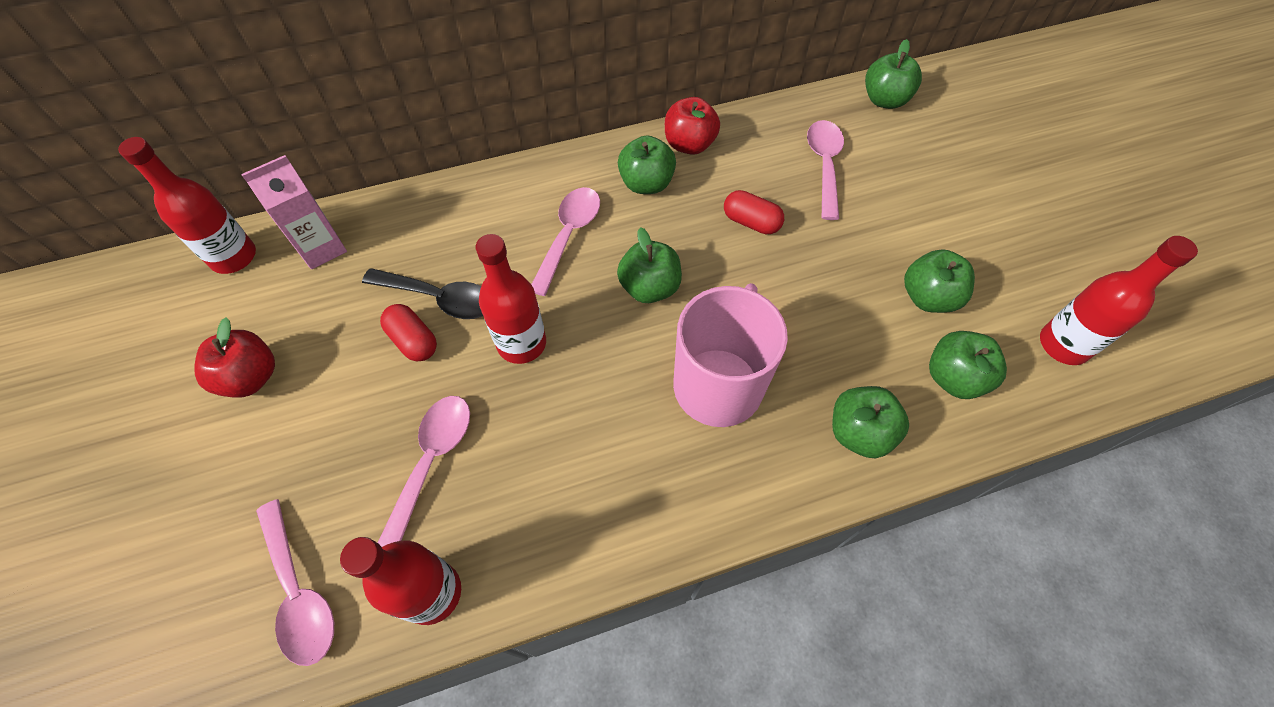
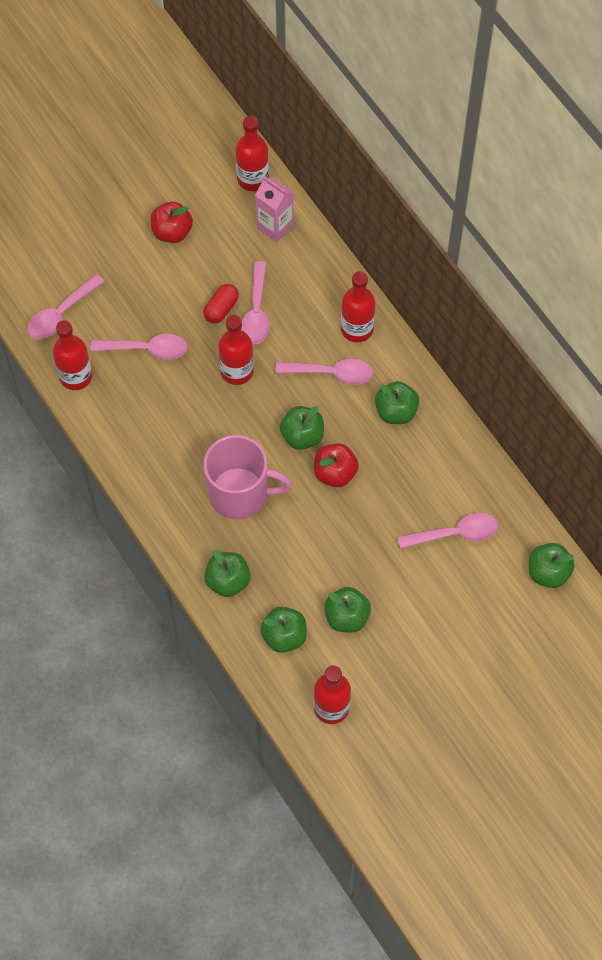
camera: 75 degrees right, 5 degrees up
(439, 298) = (256, 312): black spoon -> pink spoon
(517, 196) = (357, 329): none -> red bottle
(689, 145) = (446, 432): red apple -> red apple (335, 473)
(751, 222) = (380, 490): red capsule -> none

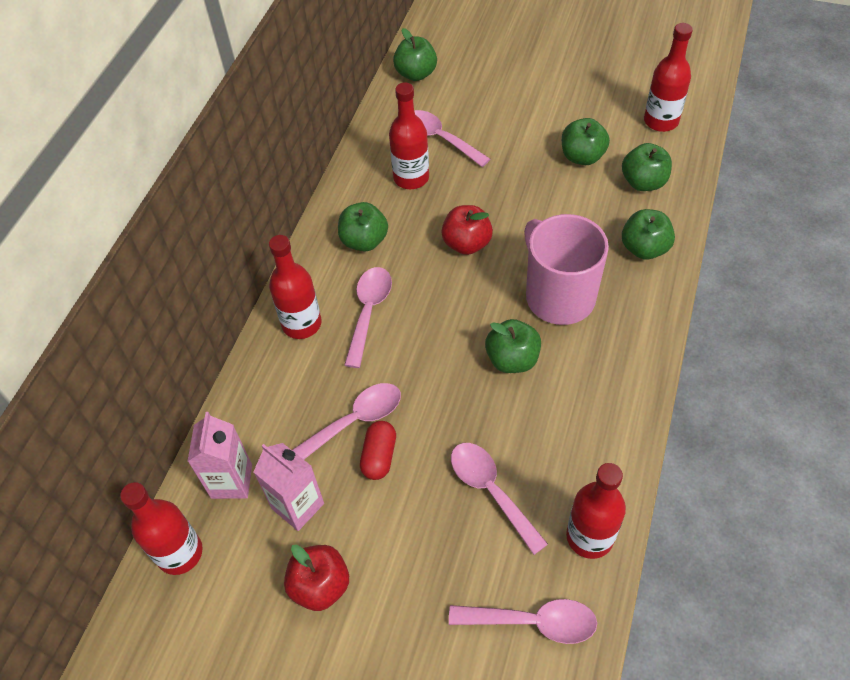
camera: 125 degrees left, 10 degrees down
(221, 309) = (379, 456): red capsule -> red capsule turned 75 degrees counterclockwise
(228, 249) = (298, 506): none -> pink carton
(237, 371) = (438, 389): red bottle -> red bottle (411, 178)
(302, 435) = (455, 290): green apple -> green apple (512, 359)
(331, 373) = (368, 312): pink spoon -> pink spoon turned 45 degrees clockwise

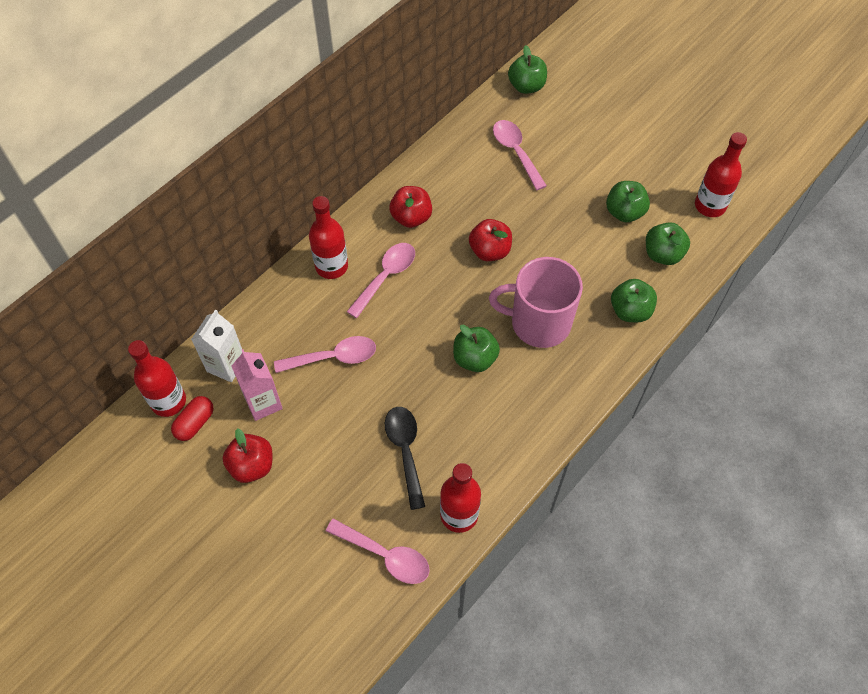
camera: 20 degrees right, 5 degrees up
(231, 481) = (226, 365): pink carton -> white carton
(364, 241) = (411, 217): green apple -> red apple
(379, 456) = (338, 391): red capsule -> red capsule (195, 423)
(411, 178) = (475, 178): red bottle -> none
(491, 491) = (405, 451): pink spoon -> black spoon
(558, 296) = (538, 323): pink mug -> pink mug turned 75 degrees counterclockwise

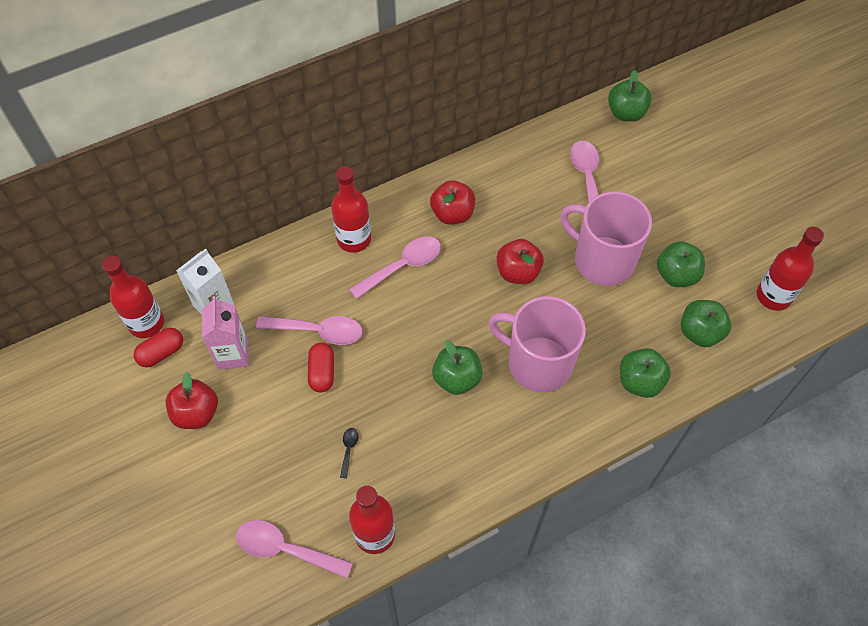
camera: 20 degrees right, 0 degrees up
(352, 392) = (322, 372): none -> red capsule
(385, 555) = (285, 549): pink spoon -> pink spoon turned 150 degrees clockwise
(405, 451) = (348, 449): black spoon -> black spoon, size x0.46
(557, 218) = (602, 260): none -> pink mug

